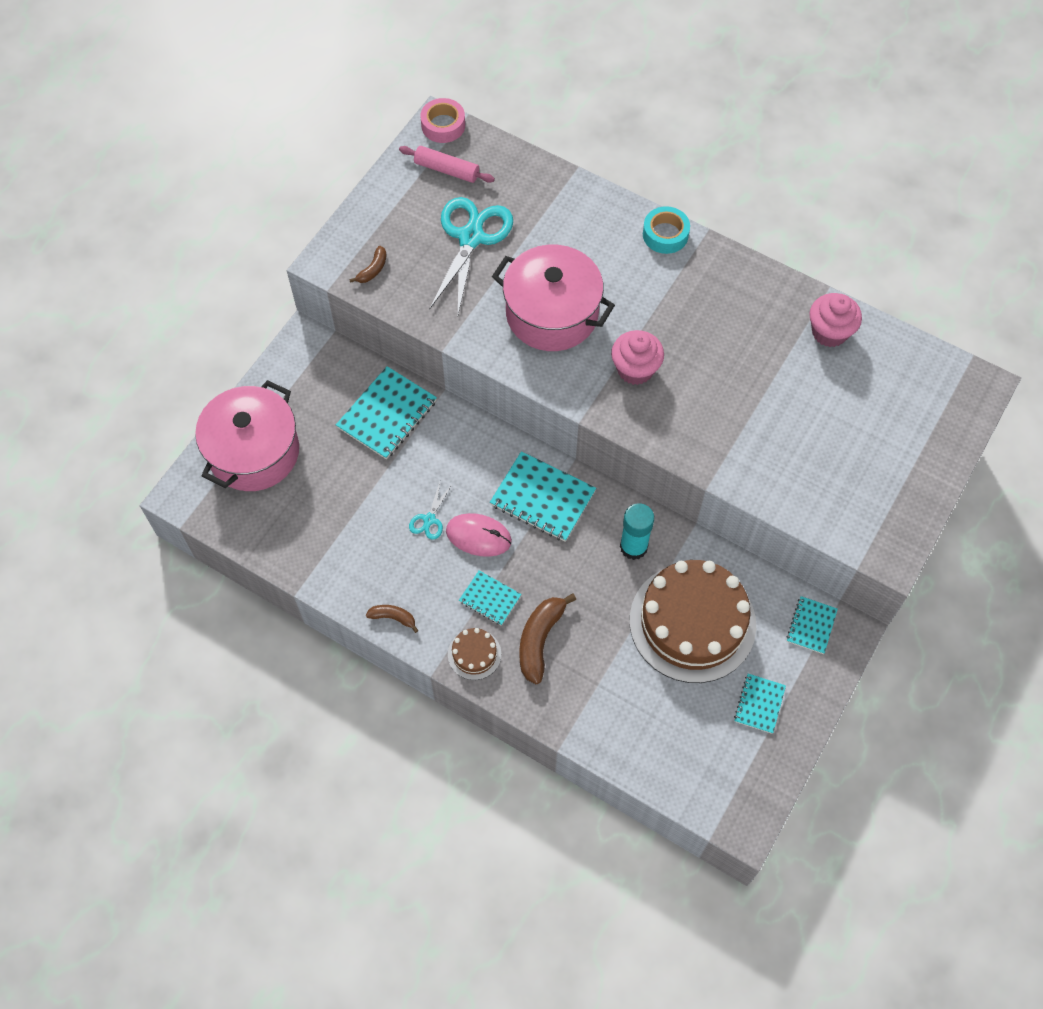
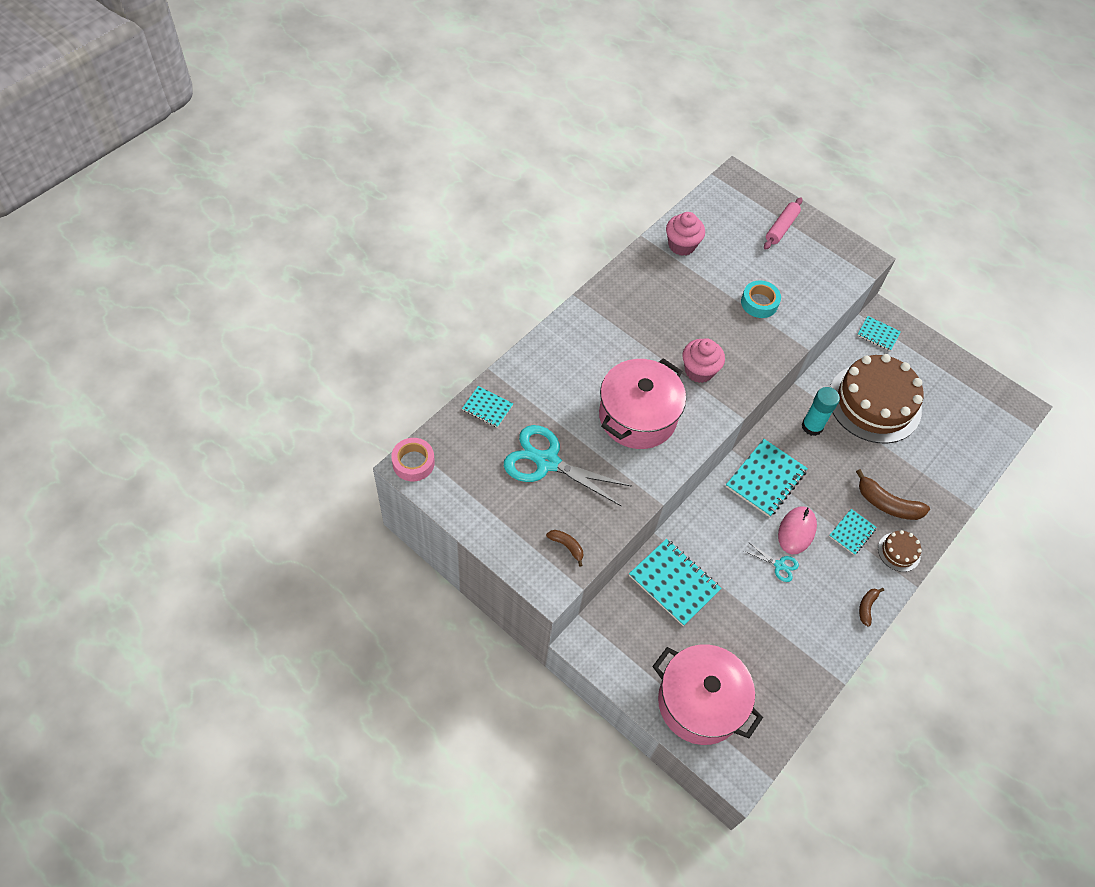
camera: 85 degrees left, 5 degrees down
(446, 170) = (466, 468): pink rolling pin -> pink rolling pin (781, 228)
(665, 234) = (573, 323): turquoise tape -> turquoise tape (759, 303)
(759, 704) = (936, 378): turquoise notebook -> turquoise notebook (487, 408)

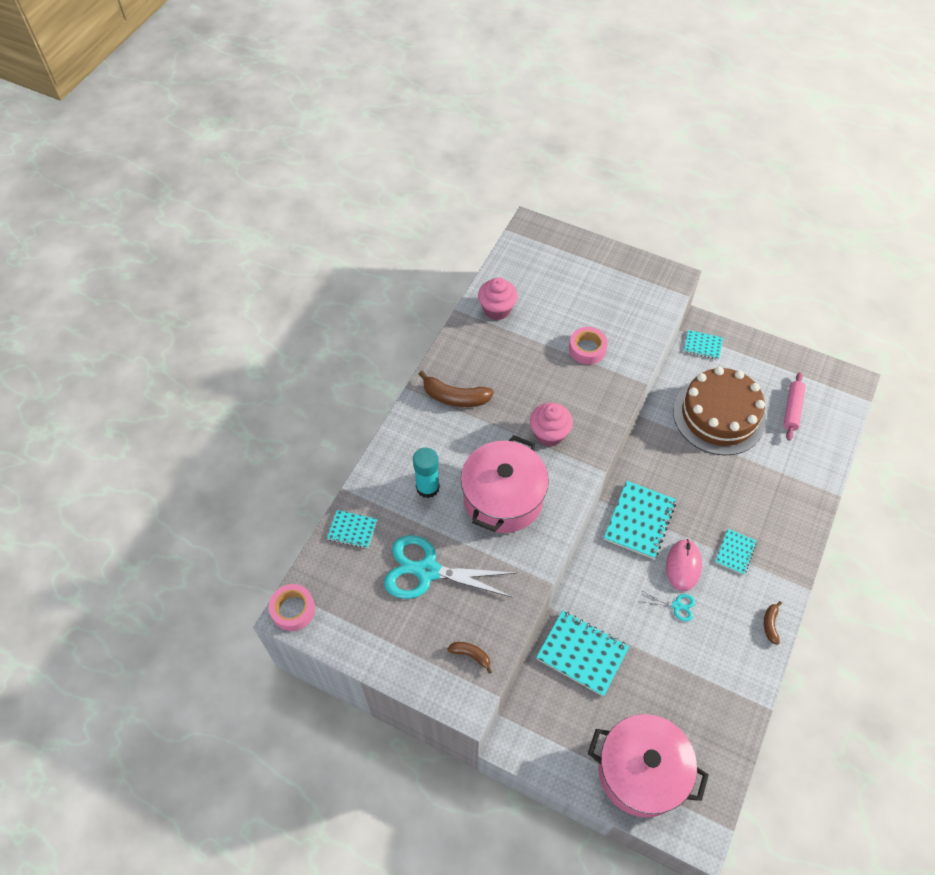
camera: 10 degrees left, 0 degrees up
(759, 303) = (587, 349): turquoise tape -> pink tape
(781, 228) = (586, 267): pink rolling pin -> pink rolling pin (792, 409)
(812, 426) = (667, 455): turquoise glue stick -> turquoise glue stick (427, 487)
(887, 504) = (760, 514): brown banana -> brown banana (455, 397)
(899, 552) = (784, 559): brown cake -> none

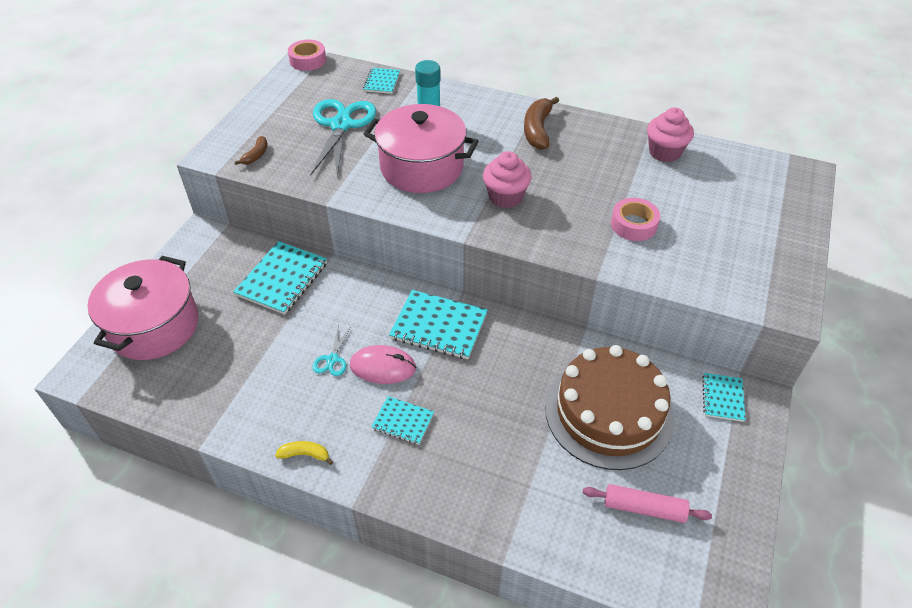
camera: 85 degrees right, 10 degrees down
(770, 624) = (305, 455): brown banana -> yellow banana

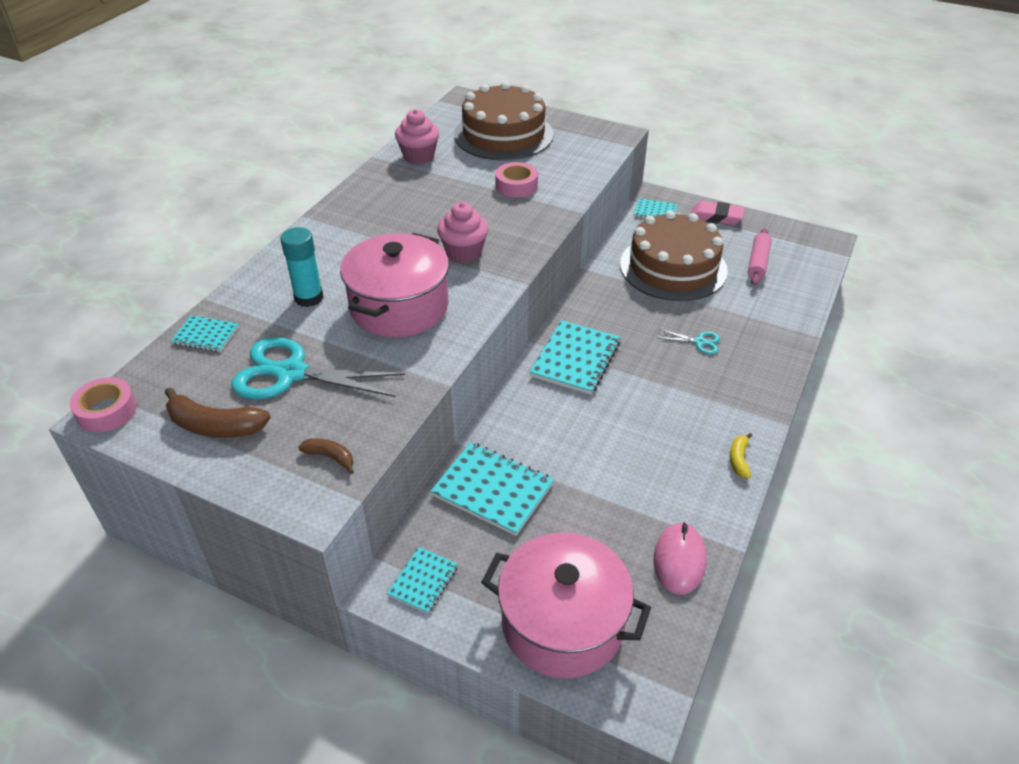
camera: 85 degrees left, 5 degrees down
(332, 359) = (618, 441): turquoise scissors -> turquoise scissors (699, 342)
(383, 367) = (628, 401): pink mouse -> pink mouse (679, 560)
(403, 421) = (693, 388): turquoise notebook -> turquoise notebook (423, 581)
(537, 130) = (358, 223): brown banana -> brown banana (215, 426)
(736, 467) = (716, 217): none -> pink eraser
(738, 208) = (503, 134): none -> brown cake

